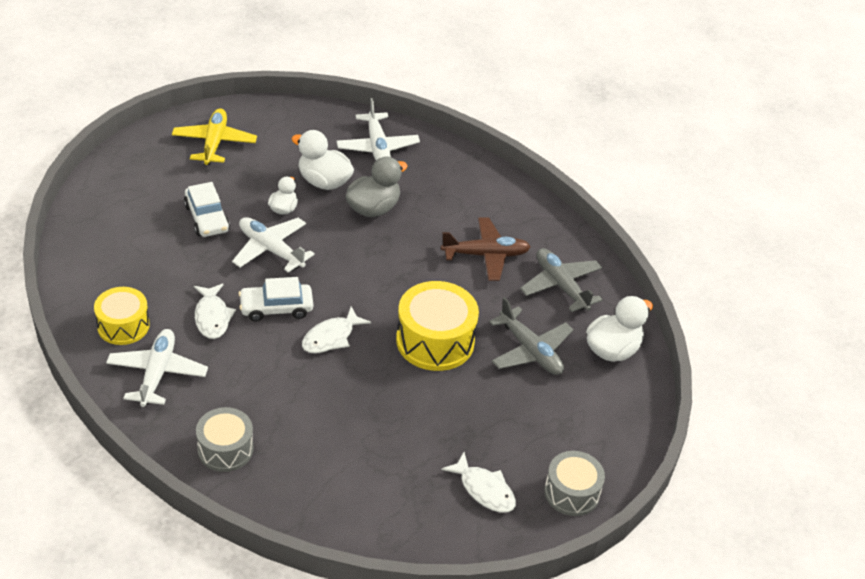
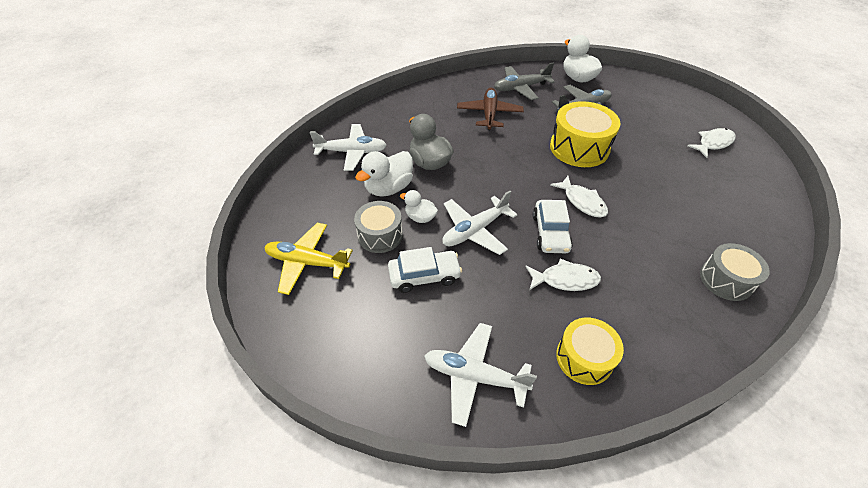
camera: 75 degrees left, 5 degrees up
(157, 373) = (647, 329): white plane -> white plane (474, 376)
(572, 492) = (701, 110): grey drum -> grey drum (380, 235)

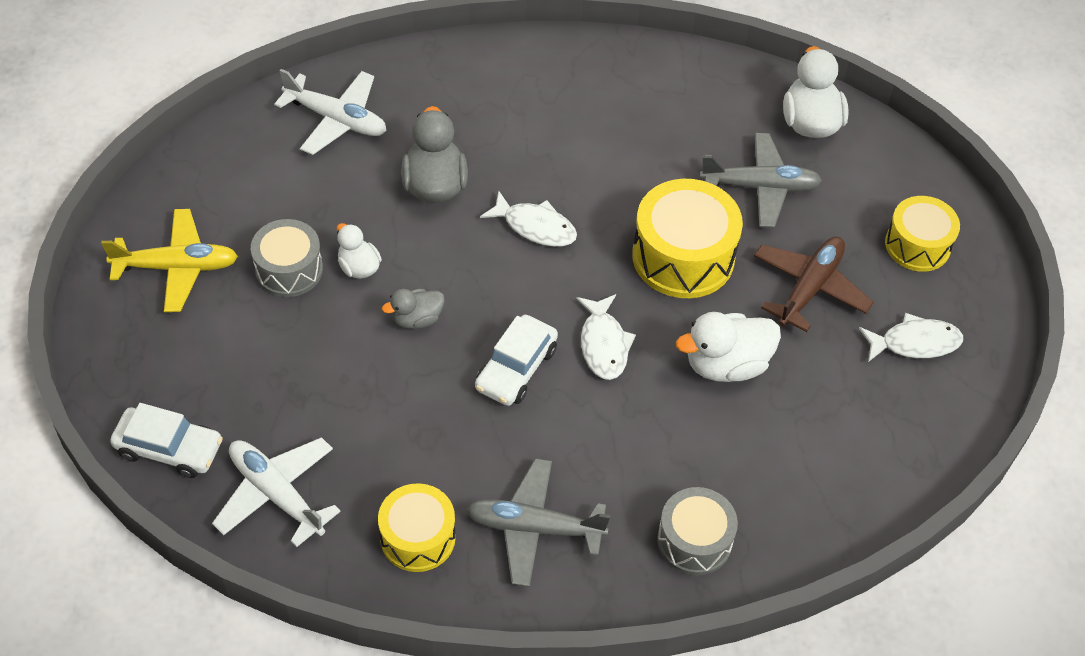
camera: 25 degrees right, 5 degrees up
(307, 262) = (177, 267): yellow plane -> yellow plane turned 135 degrees clockwise
(389, 188) = (348, 203): white duck -> white duck (726, 364)
(424, 276) = (306, 350): white car -> white car (169, 449)
(475, 230) = (417, 319): white plane -> grey duck
(489, 114) = (594, 135): brown plane -> brown plane (809, 288)
(521, 88) = (690, 104): grey plane -> grey plane (534, 528)
(565, 279) = (479, 439): white fish -> white fish (535, 227)
(669, 106) = (917, 245): none -> yellow drum

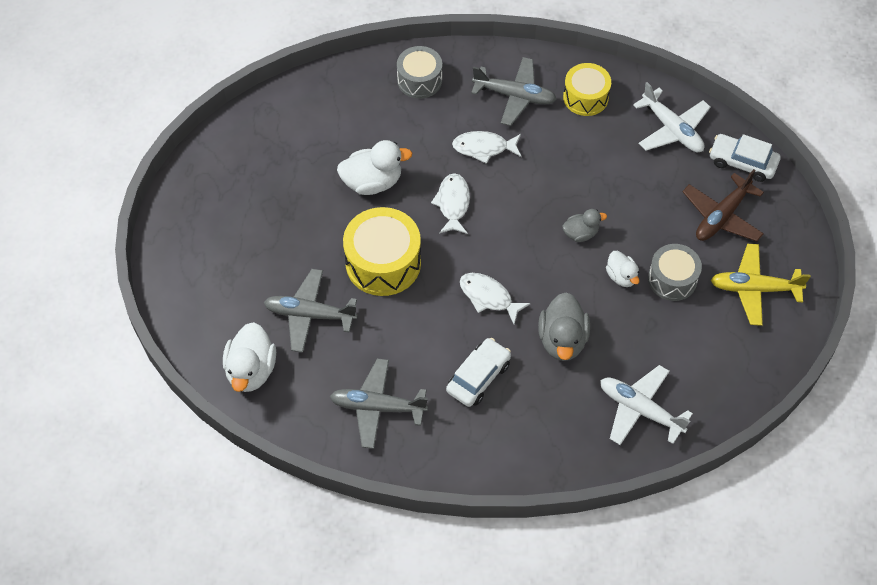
camera: 170 degrees left, 5 degrees up
(516, 369) = (515, 192): white car -> white car (478, 377)
(649, 98) = (377, 407): none -> grey plane
(809, 288) = (298, 230): brown plane -> brown plane (722, 216)
(915, 343) = (239, 185): white fish -> white fish (483, 148)
(917, 245) = (207, 256): yellow drum -> none

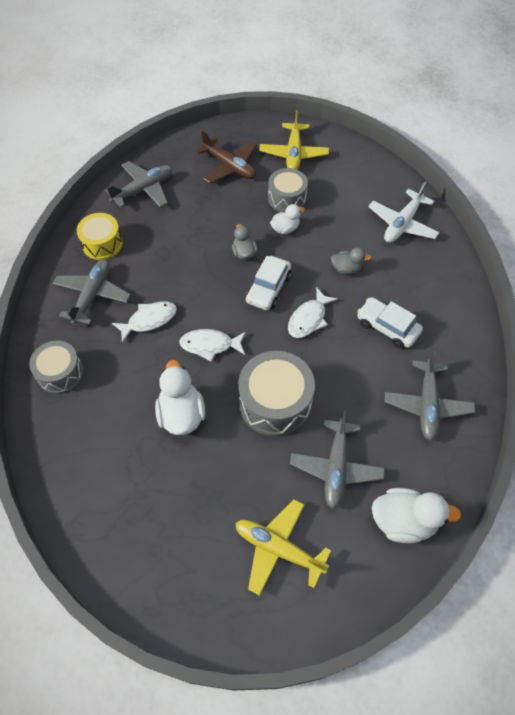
camera: 90 degrees left, 0 degrees up
(233, 263) = (278, 549): none -> yellow plane
(383, 263) = (275, 403): yellow drum -> grey drum
(483, 148) = (149, 320): white fish -> white fish turned 120 degrees counterclockwise
(562, 340) = (346, 269): grey duck -> grey duck, size x0.59
(672, 129) = (144, 189): white plane -> grey plane
(742, 162) = (180, 151): white car -> white car (268, 288)

